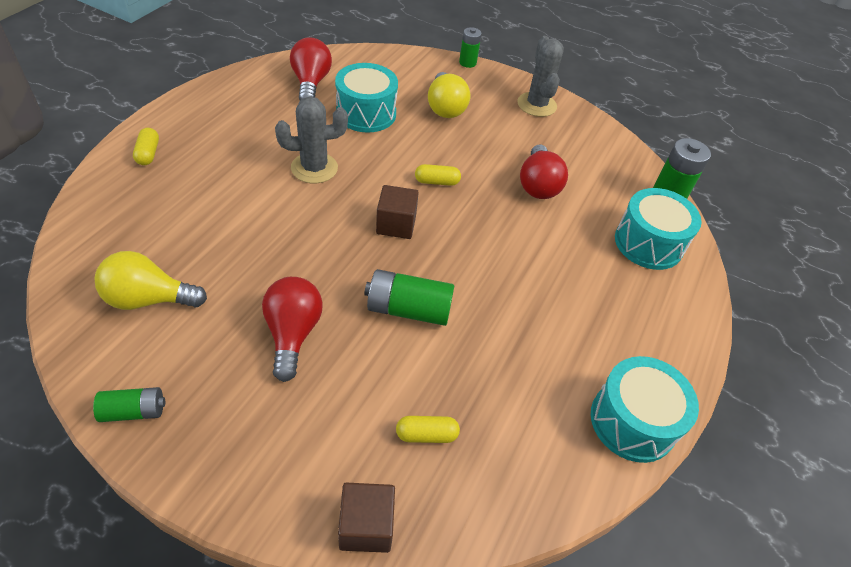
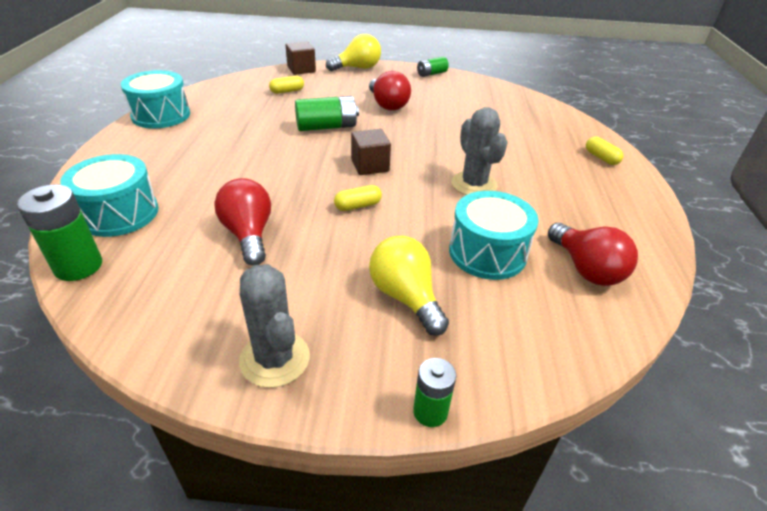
camera: 160 degrees right, 10 degrees down
(149, 299) = (478, 100): yellow light bulb -> yellow light bulb (357, 68)
(314, 168) = (474, 184): grey cactus -> grey cactus turned 75 degrees counterclockwise

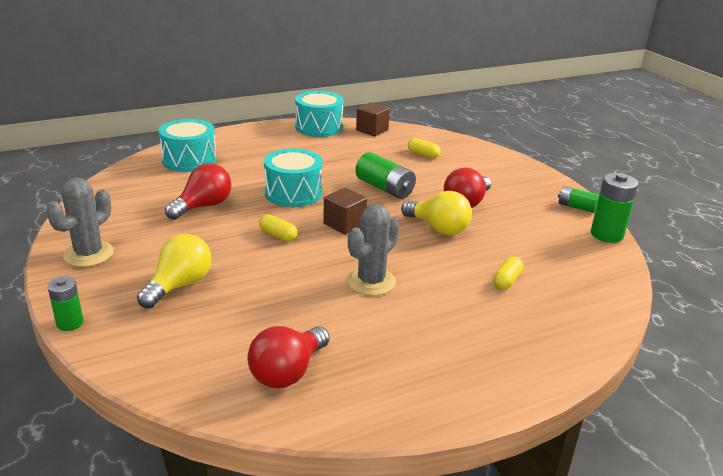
camera: 60 degrees right, 10 degrees down
(78, 266) = (131, 169): green battery -> green battery (606, 234)
(301, 69) = (474, 147): brown cube -> brown cube (372, 130)
(357, 68) = (521, 168): yellow light bulb -> yellow light bulb (438, 228)
(487, 253) = (266, 311): turquoise drum -> turquoise drum (293, 193)
(601, 158) = (530, 355): yellow capsule -> yellow capsule (507, 281)

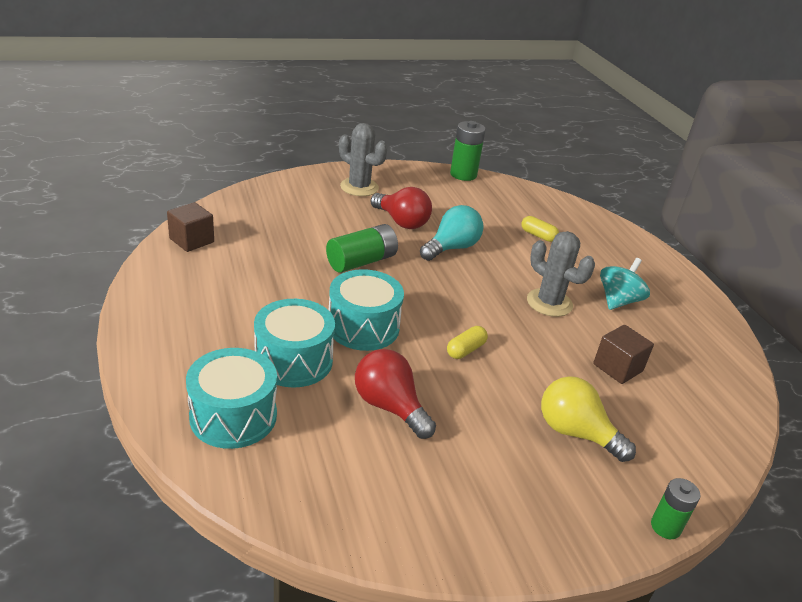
camera: 85 degrees left, 5 degrees up
(88, 254) = (516, 522): grey cactus -> grey cactus (359, 187)
(287, 372) = (691, 368): red light bulb -> none
(319, 127) = (160, 280): turquoise drum -> turquoise drum (293, 360)
(344, 224) = (441, 301): brown cube -> brown cube (617, 368)
(400, 330) = (618, 301): none -> turquoise spinning top
(423, 154) = (280, 221): yellow capsule -> none
(438, 228) = (452, 248): yellow light bulb -> turquoise light bulb
(576, 207) = (415, 173): green battery -> none

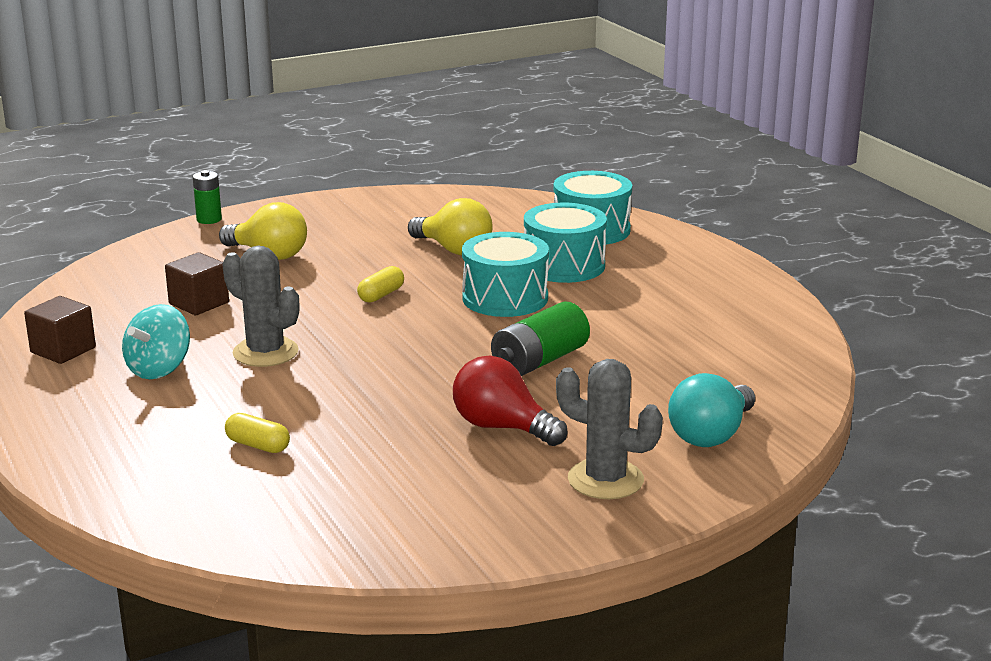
camera: 175 degrees right, 10 degrees down
(192, 240) = (784, 350): brown cube -> brown cube (63, 350)
(390, 406) = (454, 249): red light bulb -> yellow light bulb
(452, 248) = (410, 400): turquoise light bulb -> turquoise light bulb (711, 435)
(463, 174) = (402, 556): green battery -> none

